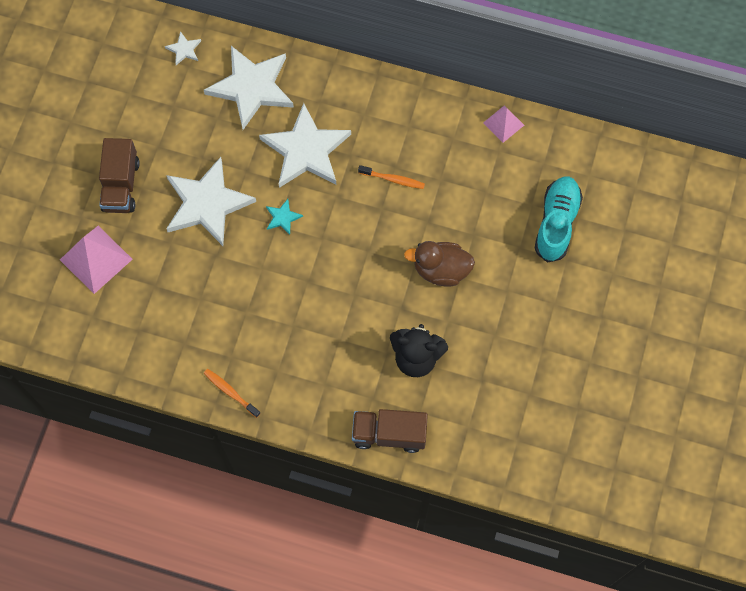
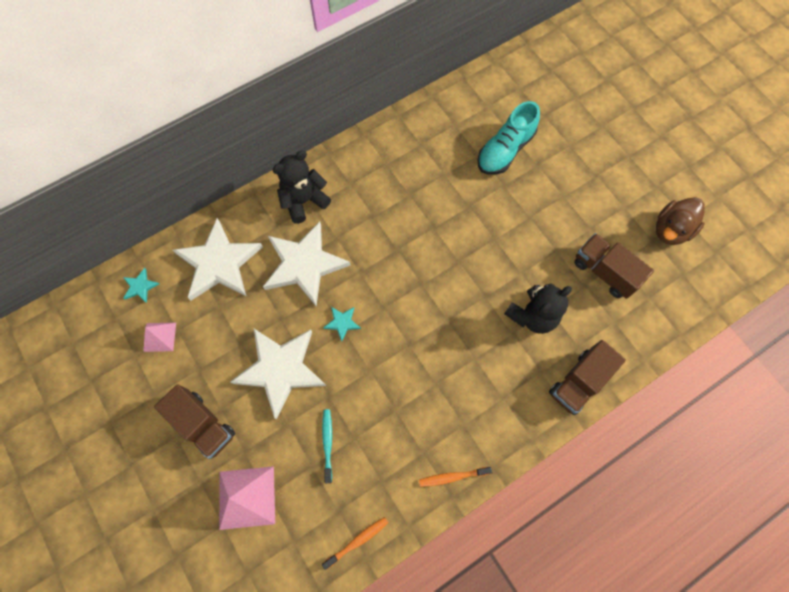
camera: 50 degrees left, 0 degrees up
(180, 283) = (327, 443): none -> turquoise toothbrush
(184, 49) = (140, 286): white star -> turquoise star
(360, 104) = (304, 201): none -> black teddy bear
(393, 179) = (381, 224): orange toothbrush -> orange toothbrush (358, 541)
(441, 270) = (478, 247): brown duck -> brown duck (671, 230)
(503, 124) = (404, 126): pink pyramid -> pink pyramid (160, 337)
(509, 388) = (604, 272): none -> brown truck
(556, 223) = (505, 150): turquoise shoe -> turquoise shoe turned 105 degrees counterclockwise

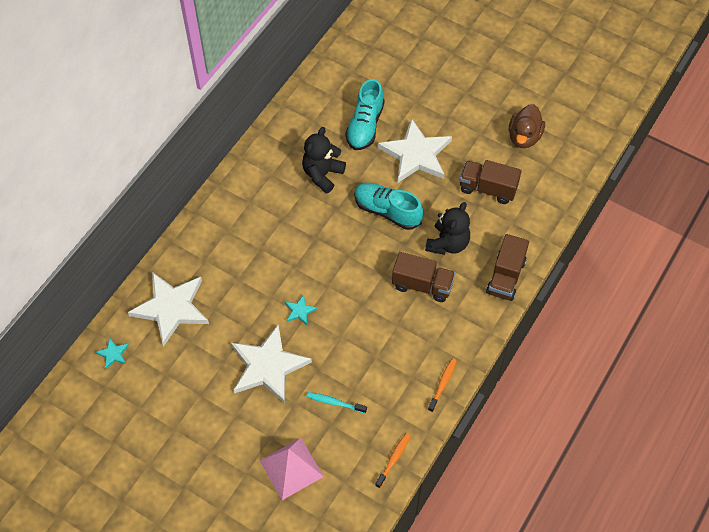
camera: 25 degrees left, 10 degrees down
(160, 337) = (153, 384): pink pyramid -> none
(203, 424) = (227, 433): brown truck -> brown truck (422, 285)
(304, 201) = (217, 231): black teddy bear -> black teddy bear (322, 174)
(304, 264) = (244, 280): white star -> white star (416, 154)
(327, 443) = (335, 402): turquoise toothbrush -> turquoise toothbrush turned 45 degrees counterclockwise
(452, 477) = (443, 384): orange toothbrush -> orange toothbrush turned 150 degrees clockwise
(485, 252) = (387, 211): none -> turquoise shoe

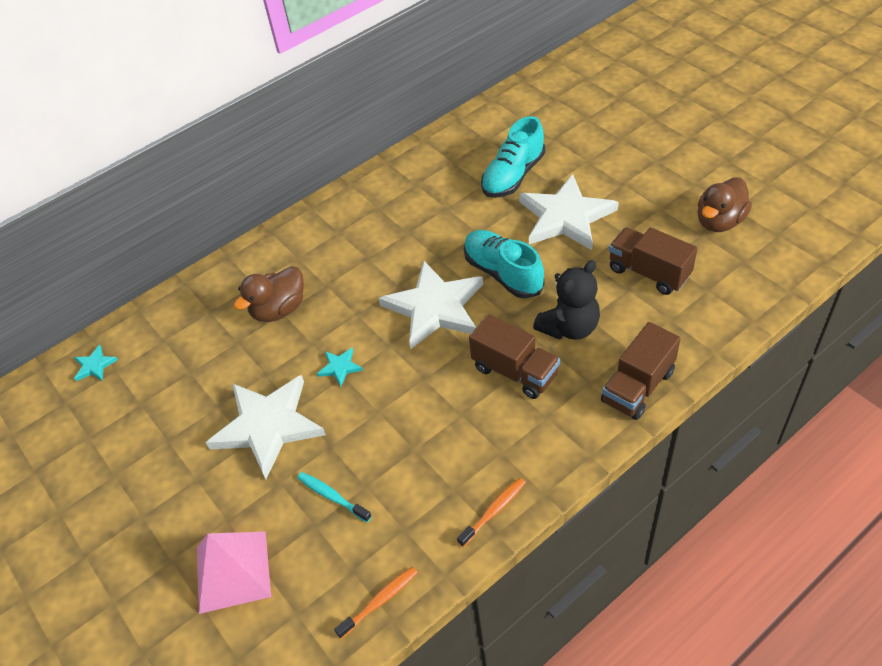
camera: 25 degrees right, 10 degrees down
(171, 308) = (188, 329): white star -> white star (435, 307)
(234, 276) = (279, 309): none -> brown duck
(322, 174) = (438, 218): black teddy bear -> none

